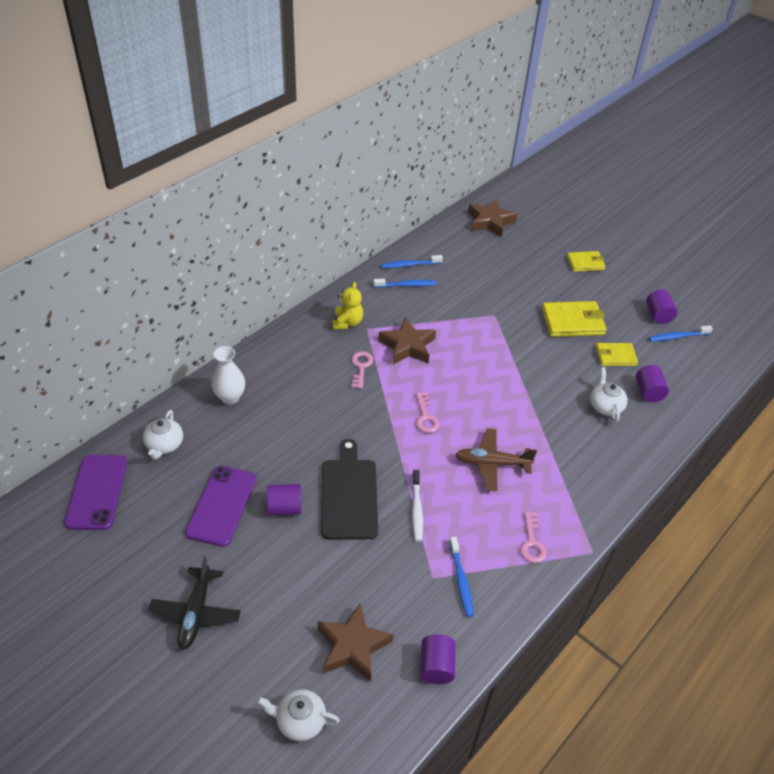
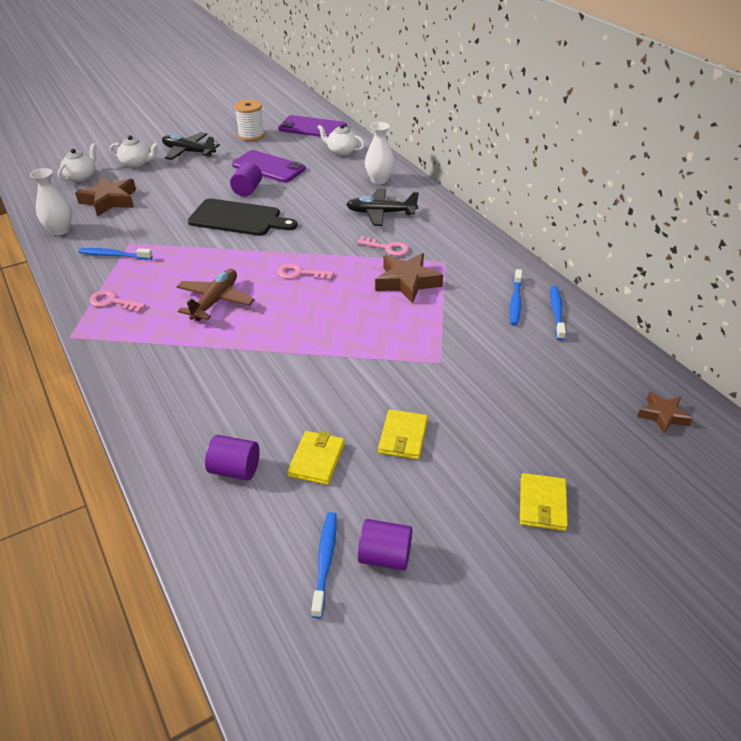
camera: 110 degrees right, 5 degrees down
(130, 555) = (251, 135): none -> white spool
(300, 383) = (381, 213): none -> black plane
(347, 323) = (458, 250): yellow teddy bear -> none
(417, 509) = (198, 248): white toothbrush -> none
(436, 666) = (60, 230): purple cylinder -> white vase
(490, 222) = (662, 415): brown star -> brown star, size x0.60
(572, 322) = (403, 437): yellow wallet -> yellow wallet, size x0.63
(605, 406) = (236, 414): white teapot -> white teapot (137, 163)

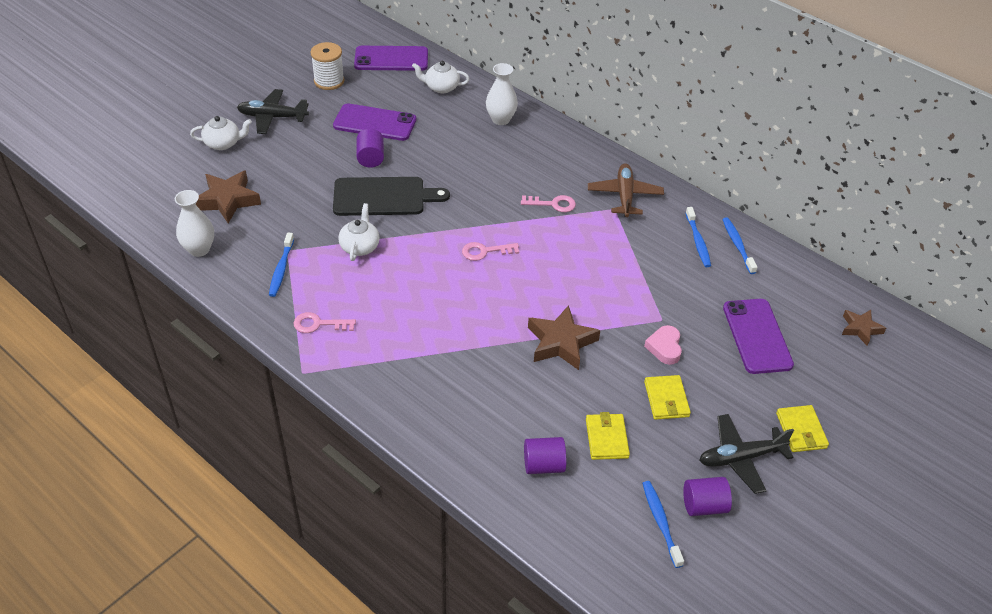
camera: 20 degrees left, 5 degrees up
(81, 176) = (171, 173): white teapot -> white teapot (360, 246)
(114, 255) = (281, 269): blue toothbrush -> blue toothbrush turned 75 degrees counterclockwise
(215, 301) = (421, 300): brown plane -> brown plane (624, 196)
(381, 213) = (524, 162): black plane -> black plane (740, 458)
(407, 282) = (591, 240): brown star -> brown star (561, 342)
(428, 388) = (664, 347): none -> pink heart
(536, 398) = (757, 336): none -> purple phone

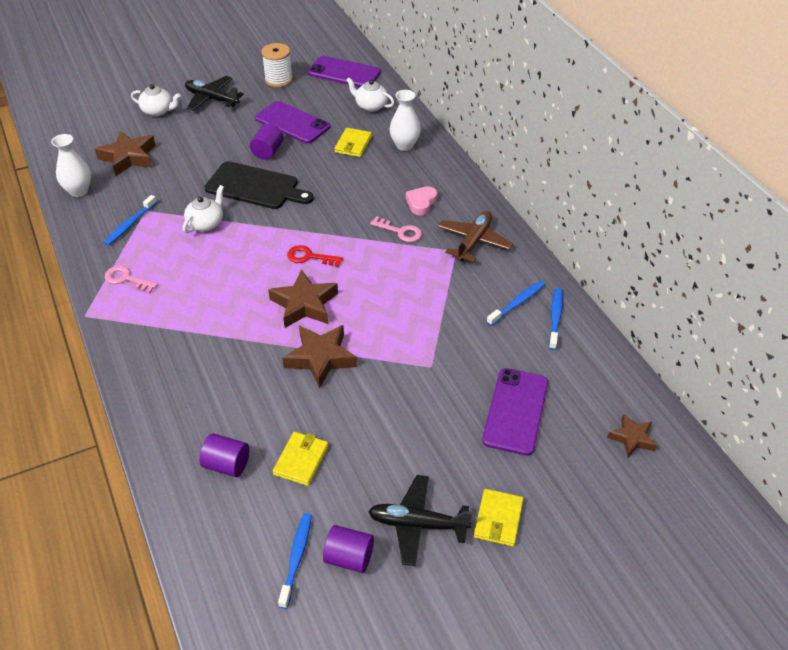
camera: 25 degrees right, 0 degrees up
(485, 251) = (309, 257): pink key -> red key
(511, 297) = (304, 304): none -> brown star
(664, 347) = (415, 393): pink heart -> pink heart (421, 203)
(666, 399) = (383, 443): yellow wallet -> yellow wallet (353, 144)
(698, 241) = (517, 303): blue toothbrush -> blue toothbrush turned 150 degrees counterclockwise

